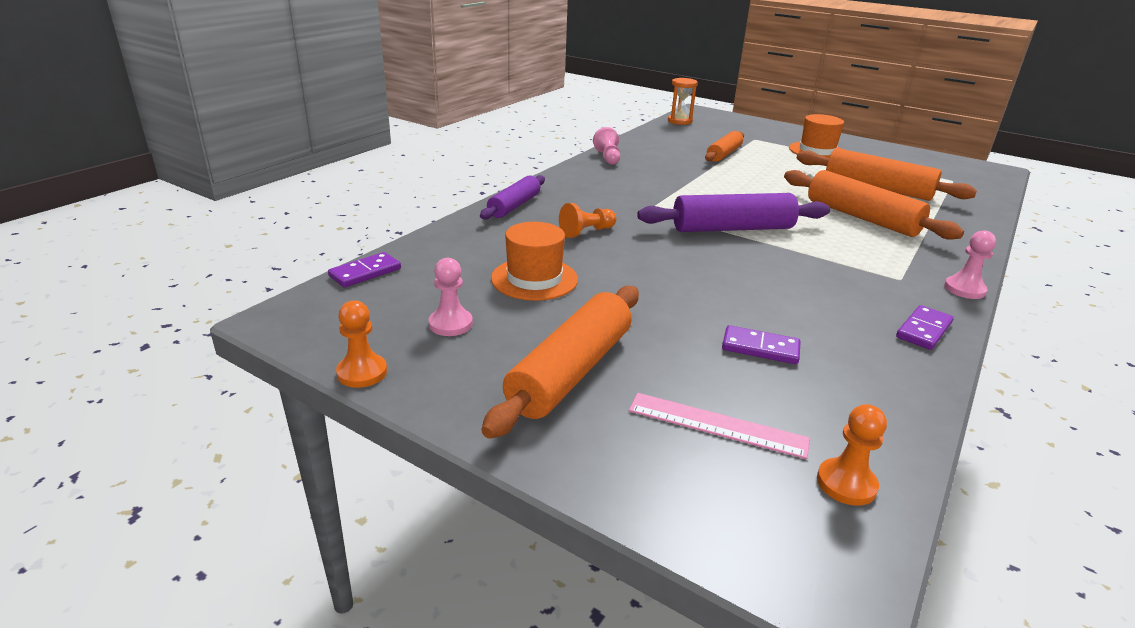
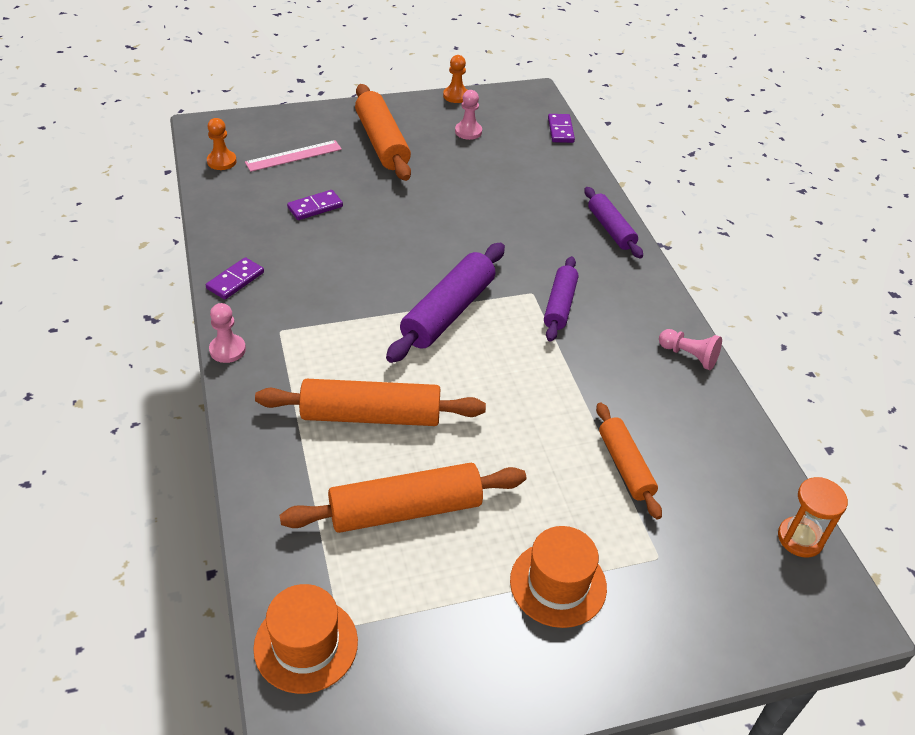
camera: 130 degrees right, 15 degrees up
(534, 279) = (483, 179): orange hat -> orange hat (306, 644)
(586, 232) = (526, 236): orange pawn -> none
(641, 198) = (560, 305): none -> purple rolling pin
(924, 330) = (235, 280): purple domino -> purple domino turned 45 degrees clockwise

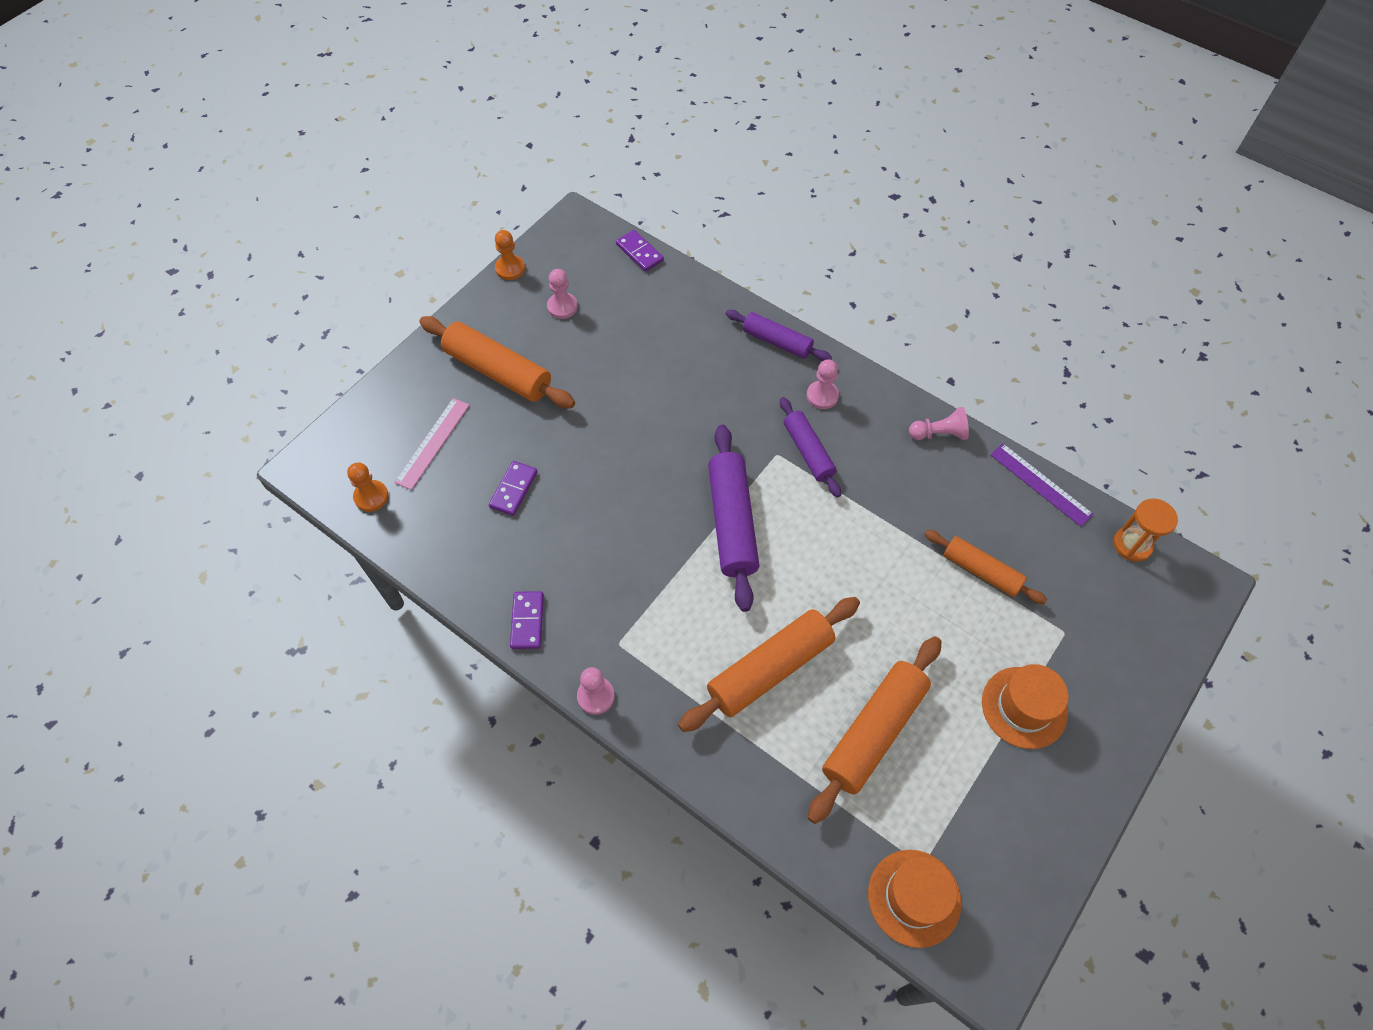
camera: 35 degrees left, 15 degrees up
(611, 279) = (822, 396): none -> pink pawn
(750, 442) = (1040, 484): none -> purple ruler

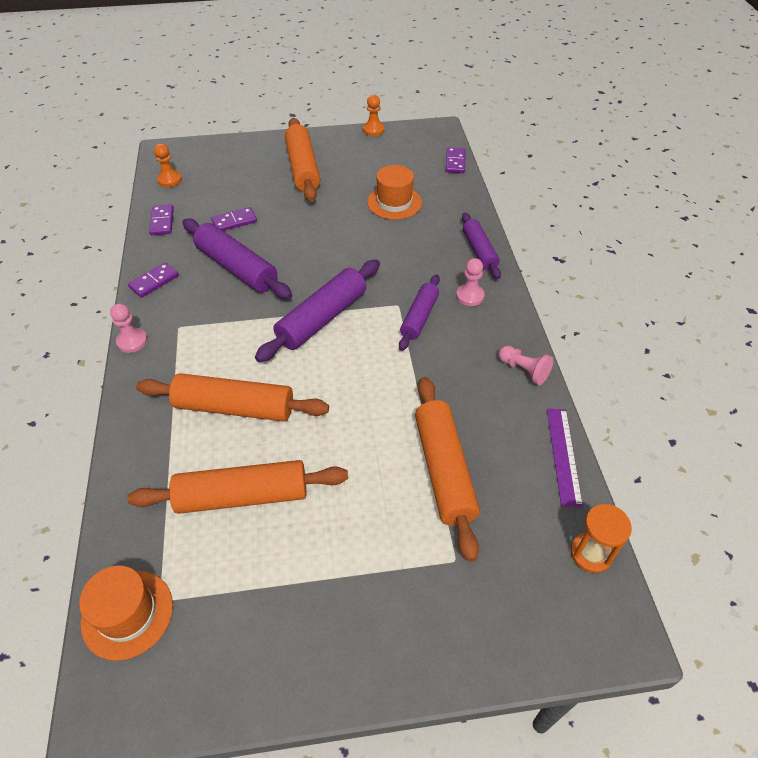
camera: 45 degrees right, 10 degrees down
(433, 443) = (228, 177): pink ruler -> none
(437, 551) = (162, 222): none -> purple domino
(562, 307) = (376, 161): pink pawn -> none
(587, 538) = (237, 268): none -> purple rolling pin
(981, 571) = (444, 470): orange rolling pin -> orange rolling pin, size x1.59
(1024, 707) = (359, 577): orange hat -> orange hat (394, 202)

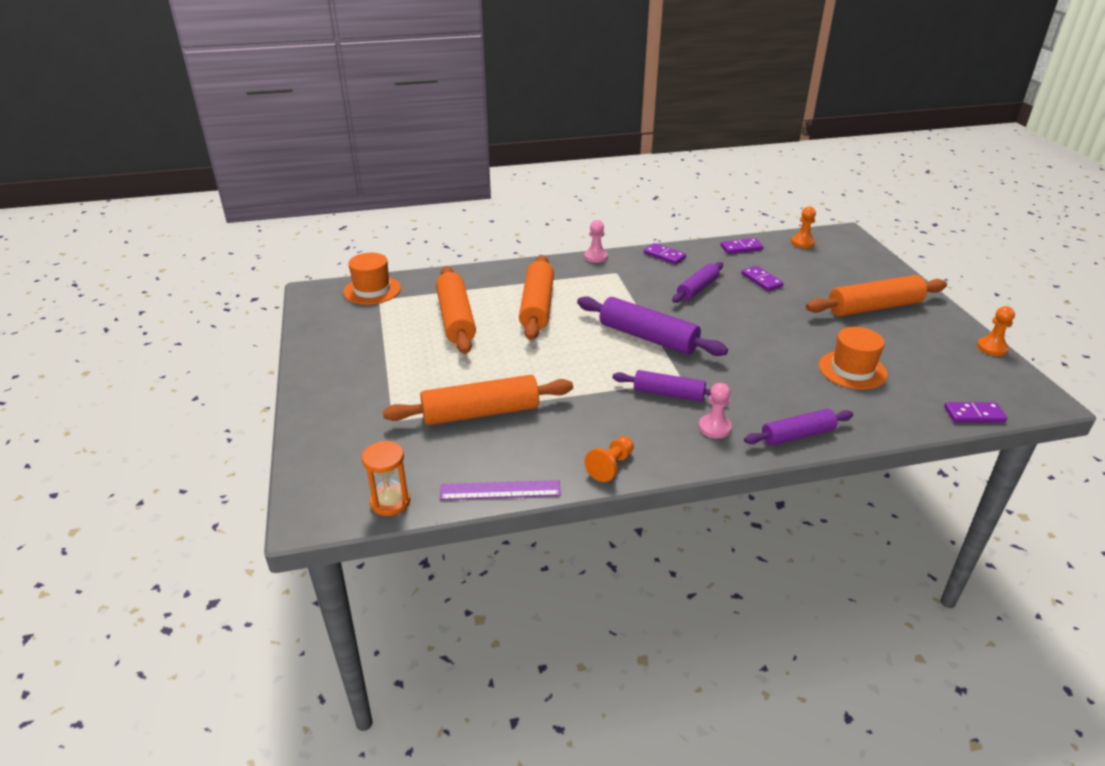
camera: 85 degrees right, 15 degrees down
(237, 268) = (697, 289): purple rolling pin -> purple rolling pin, size x0.63
(524, 370) = (611, 466): pink pawn -> orange pawn

